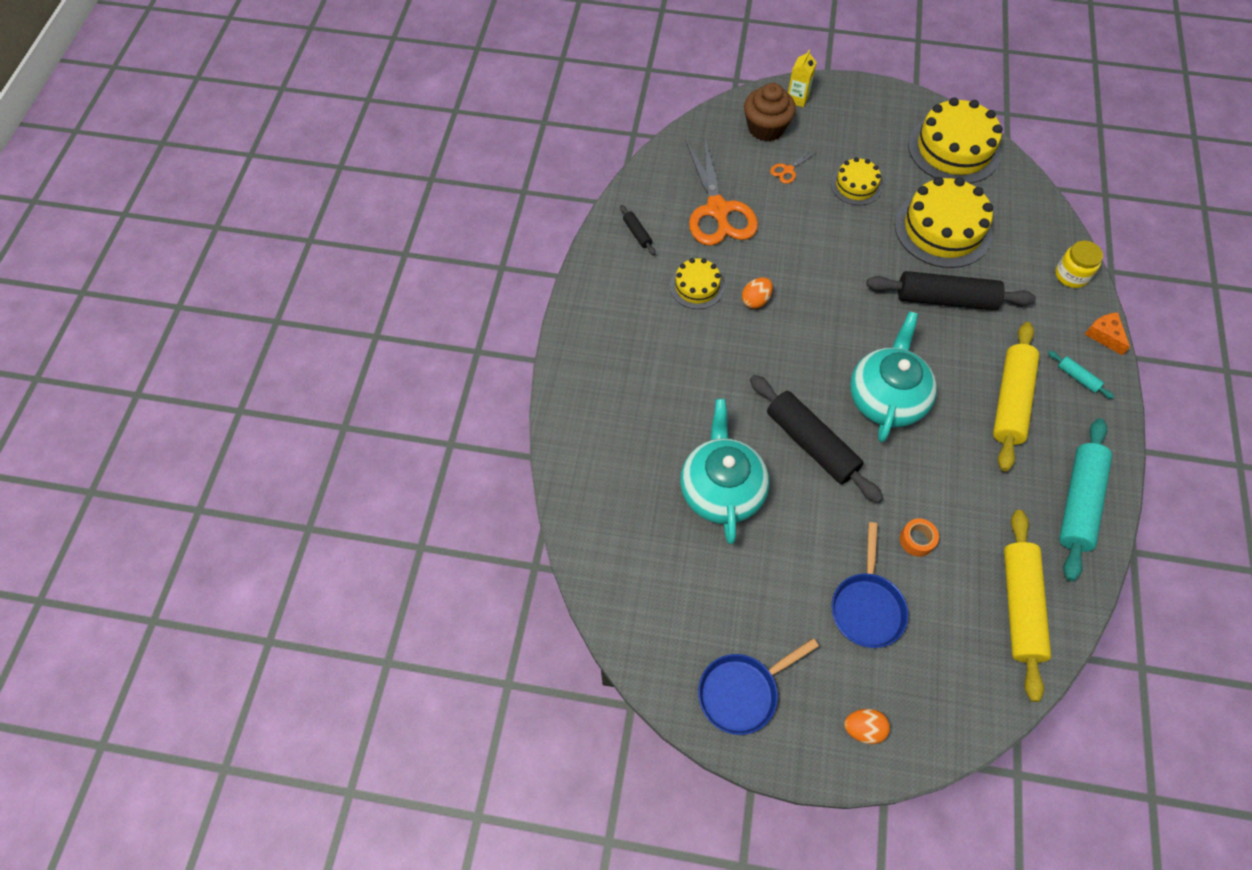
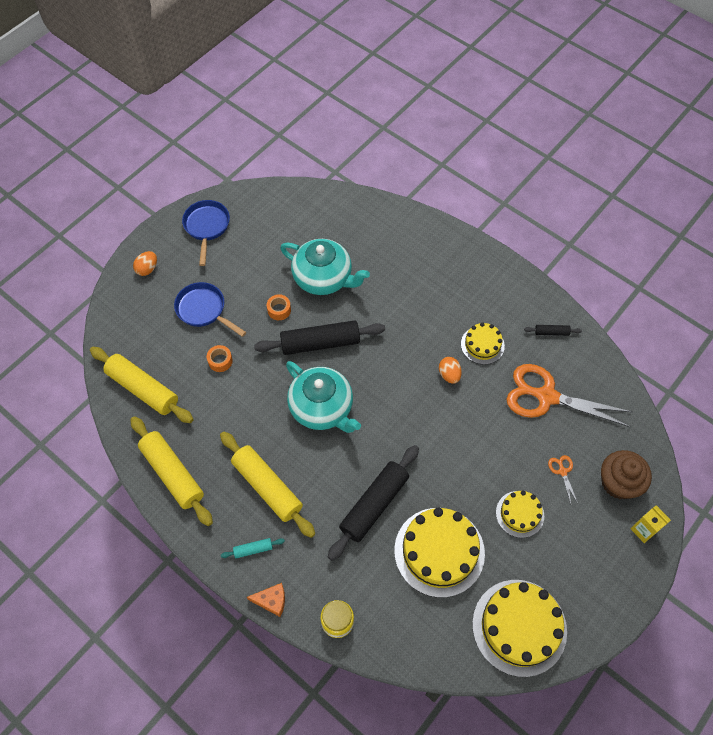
camera: 120 degrees right, 0 degrees up
(801, 515) = (279, 310): none -> orange tape
(1078, 503) = (172, 474): turquoise rolling pin -> yellow rolling pin

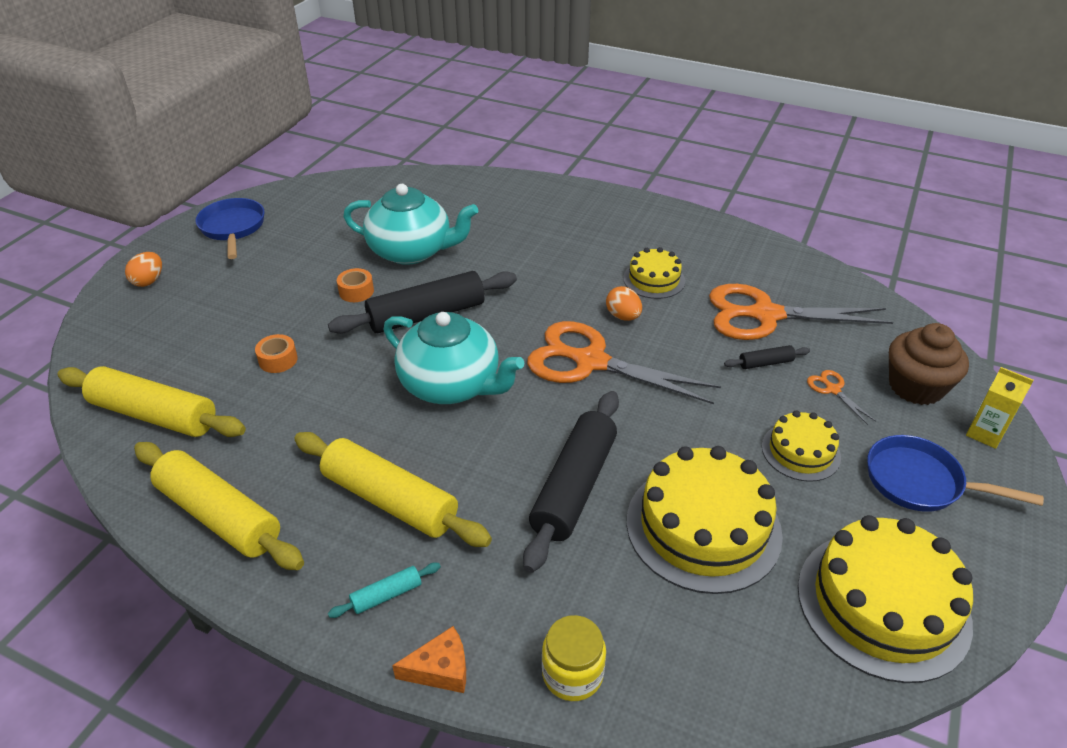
camera: 15 degrees left, 20 degrees down
(204, 310) = (242, 309): blue pan -> blue pan (920, 482)
(414, 410) = (590, 362): none -> orange scissors
(551, 332) = (737, 253): black rolling pin -> black rolling pin (765, 363)

